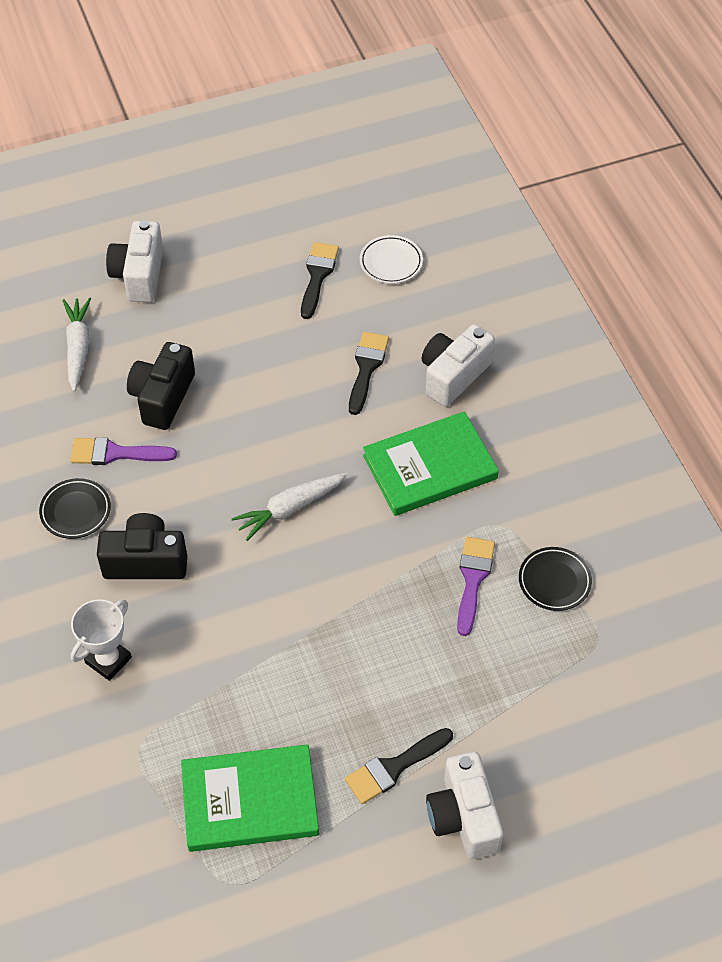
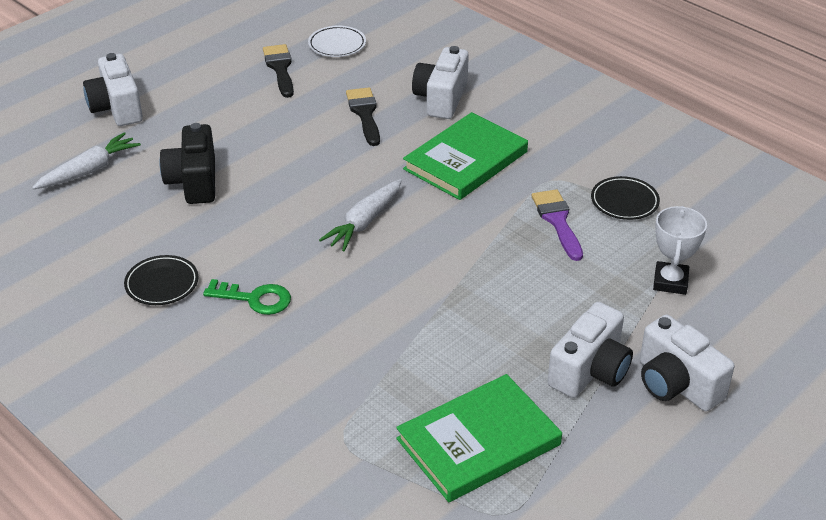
camera: 25 degrees left, 15 degrees down
(78, 347) = (89, 170): white carrot -> white carrot turned 75 degrees clockwise
(108, 660) = (267, 383): white trophy -> white trophy (670, 282)
(115, 453) = (174, 232): purple brush -> none
(146, 561) = (255, 299): black camera -> green key
(394, 767) = (590, 371): black brush -> white camera

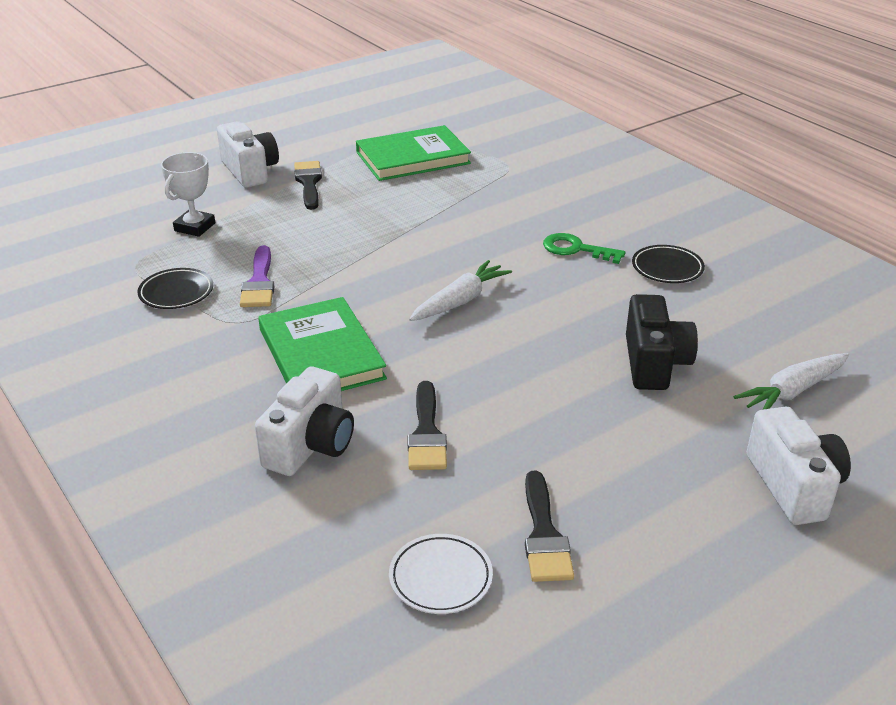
camera: 170 degrees left, 5 degrees down
(465, 160) = (321, 354): green book -> green book turned 75 degrees counterclockwise
(590, 371) = (309, 183): white camera -> black brush

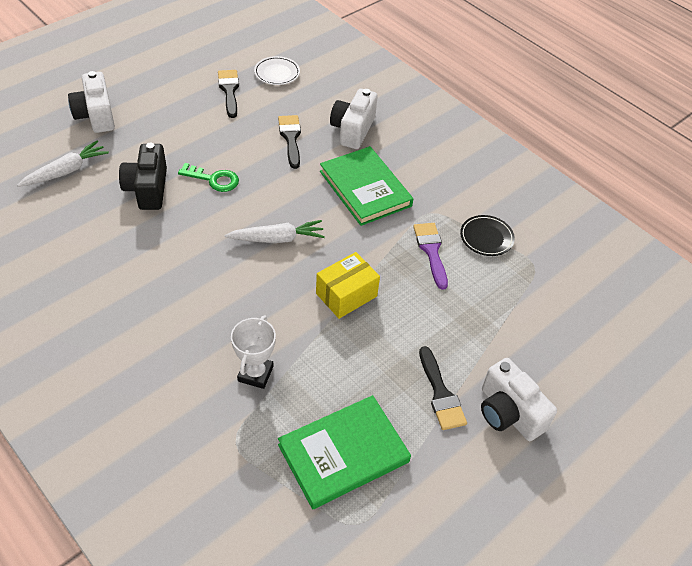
camera: 170 degrees right, 15 degrees up
(195, 227) = (514, 316): white trophy -> white trophy (255, 374)
(382, 249) = (346, 295): none -> yellow box
(460, 301) = (277, 239): white carrot -> white carrot turned 135 degrees counterclockwise
(576, 249) = (182, 302): green key -> green key (214, 179)
(667, 268) = (109, 282): black plate -> none

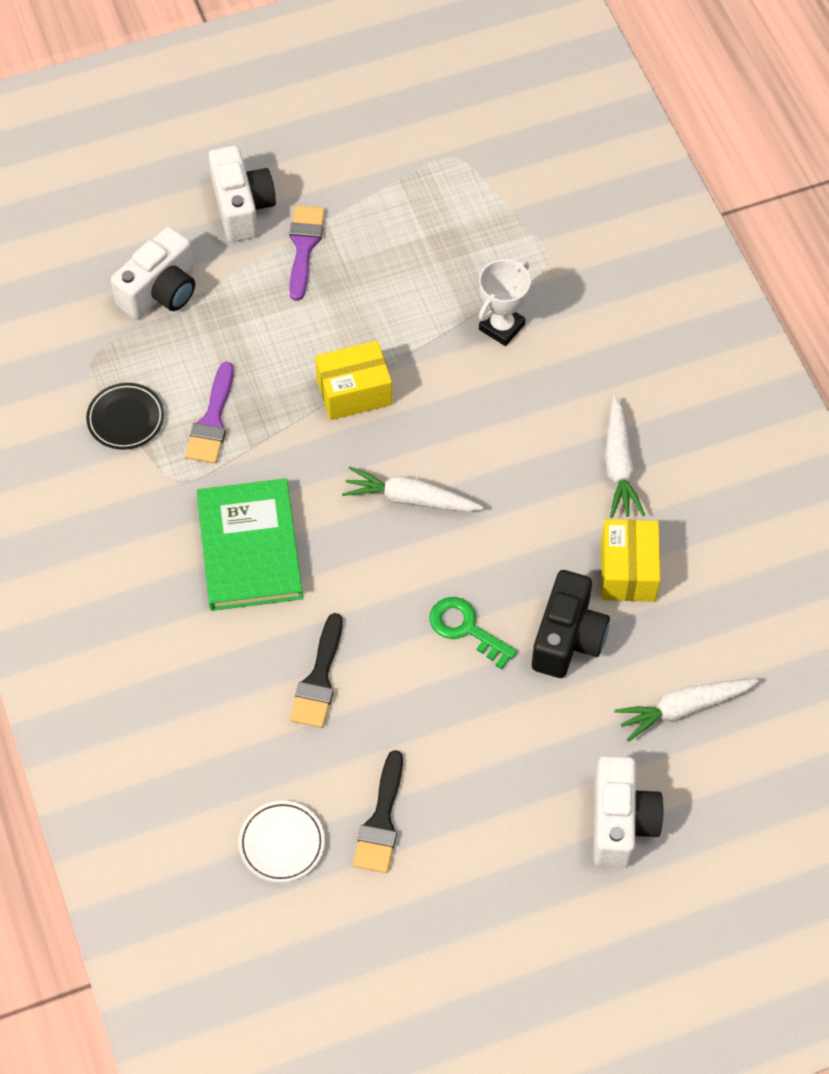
camera: 155 degrees left, 10 degrees up
(115, 233) = (628, 571): none -> yellow box
(135, 296) = (619, 466): none -> white carrot
(343, 453) = (438, 219): green book -> none
(353, 130) = (212, 668): white camera -> white camera (160, 291)
(441, 394) = (304, 246): black brush -> purple brush

